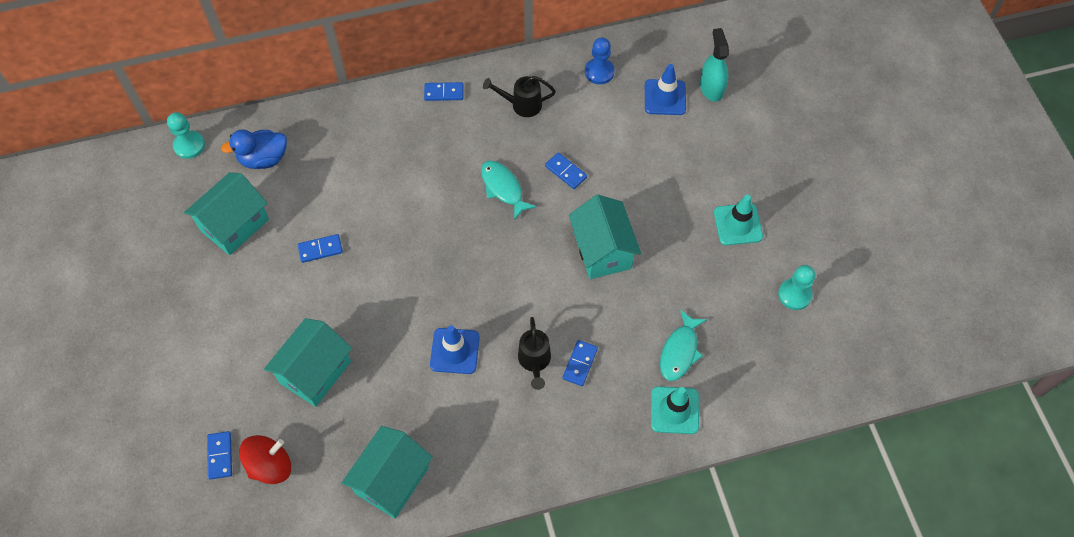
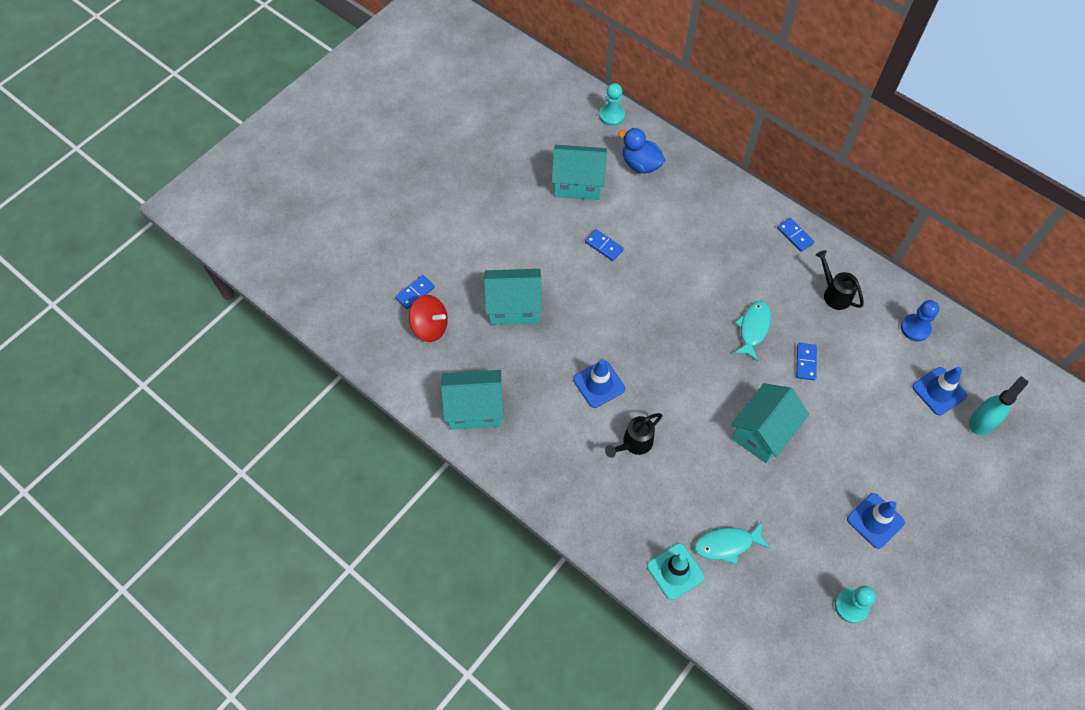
camera: 55 degrees right, 0 degrees up
(580, 364) = (657, 477): blue domino -> none
(738, 224) = (875, 521): turquoise traffic cone -> blue traffic cone

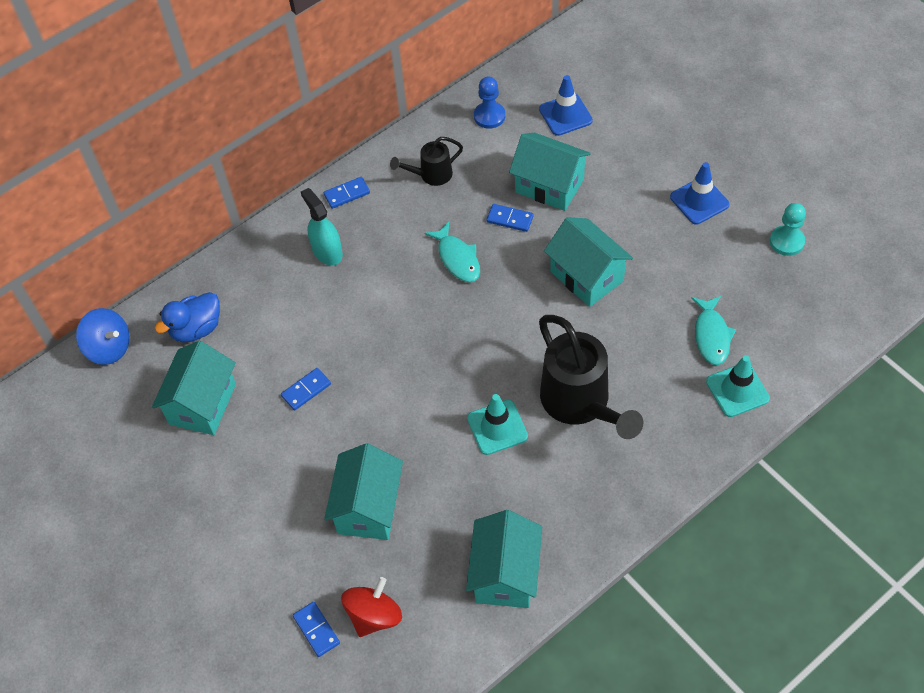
camera: 75 degrees left, 5 degrees down
(599, 384) = (497, 427): blue traffic cone -> turquoise traffic cone
(612, 115) = (109, 348): turquoise pawn -> blue spinning top
(634, 443) = (580, 403): black watering can -> black watering can, size x1.92
(753, 328) = (457, 258): turquoise fish -> turquoise fish turned 150 degrees counterclockwise
(852, 389) = (549, 185): none -> turquoise house
(982, 421) = (604, 89): turquoise spray bottle -> turquoise spray bottle (327, 251)

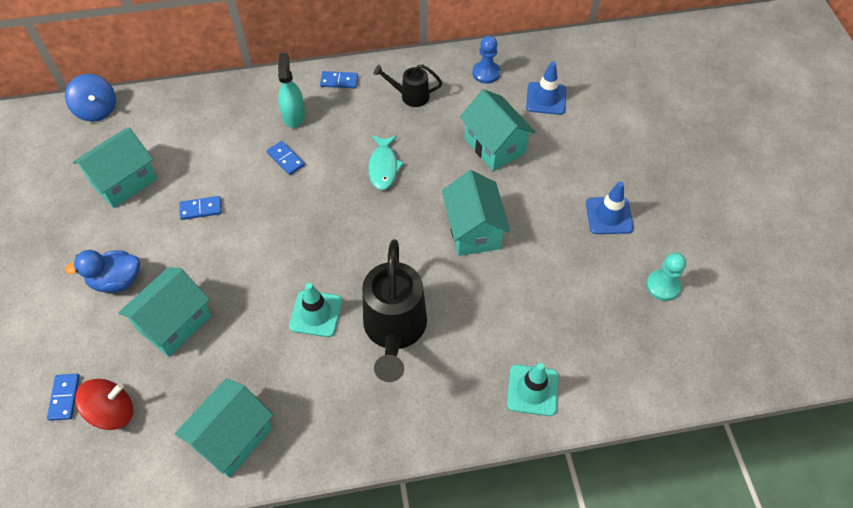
camera: 25 degrees right, 0 degrees up
(196, 329) = (163, 126): blue duck -> blue duck (117, 281)
(510, 219) = (445, 157): blue domino -> blue domino (286, 159)
(711, 335) = (542, 332): turquoise fish -> none

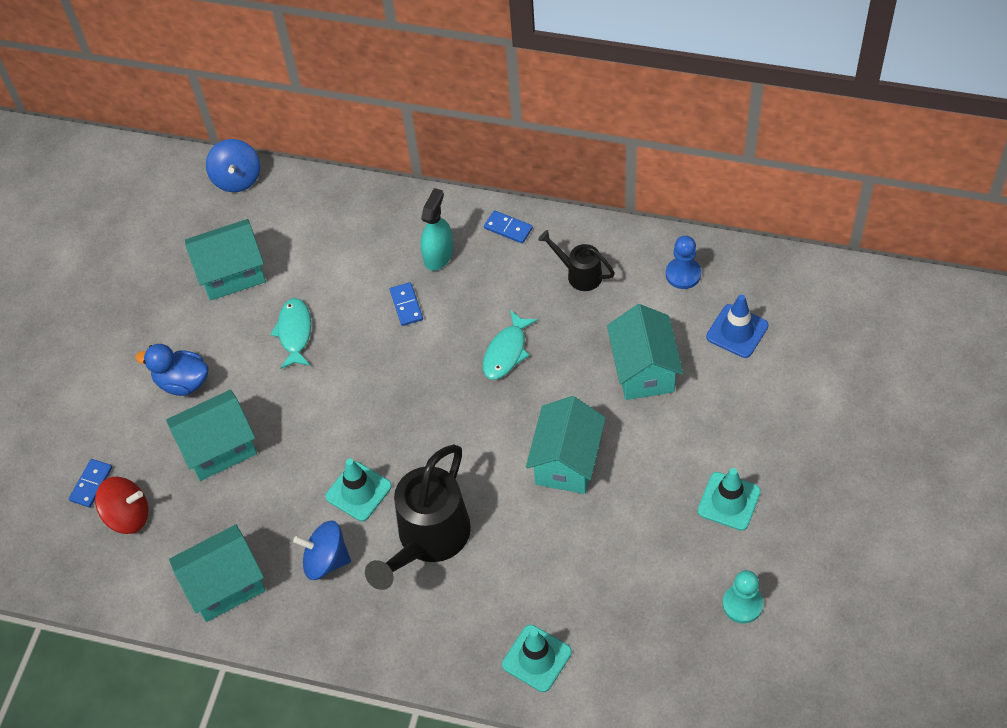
camera: 30 degrees right, 0 degrees up
(201, 209) = (294, 332): blue domino -> turquoise fish
(315, 380) = (326, 560): none -> blue spinning top
(609, 216) = (729, 501): blue traffic cone -> turquoise traffic cone

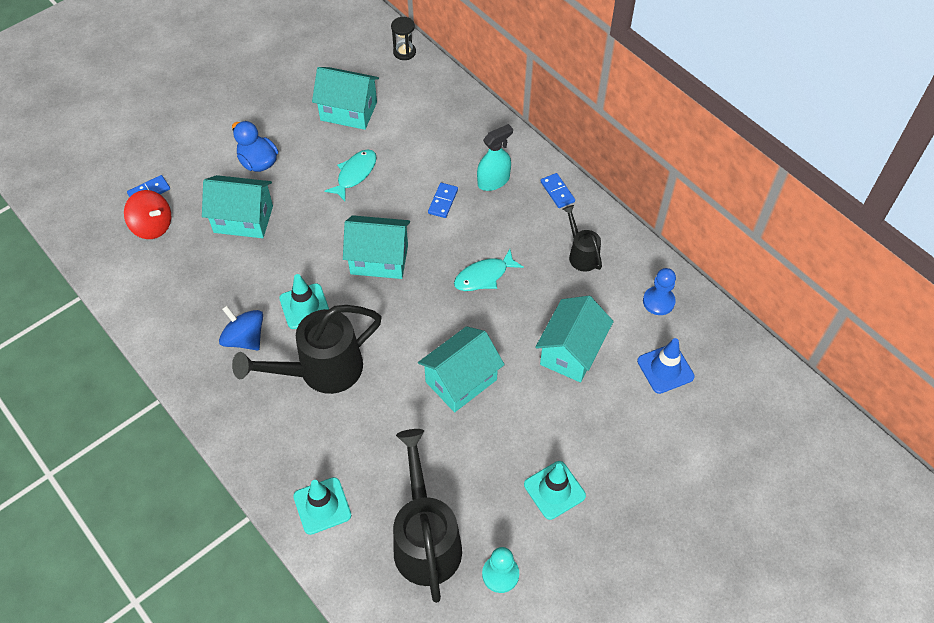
camera: 30 degrees right, 0 degrees up
(225, 585) = (169, 311): turquoise house -> turquoise house (379, 259)
(237, 178) = (404, 52): blue spinning top -> black hourglass
(654, 621) = (426, 539): none -> black watering can

